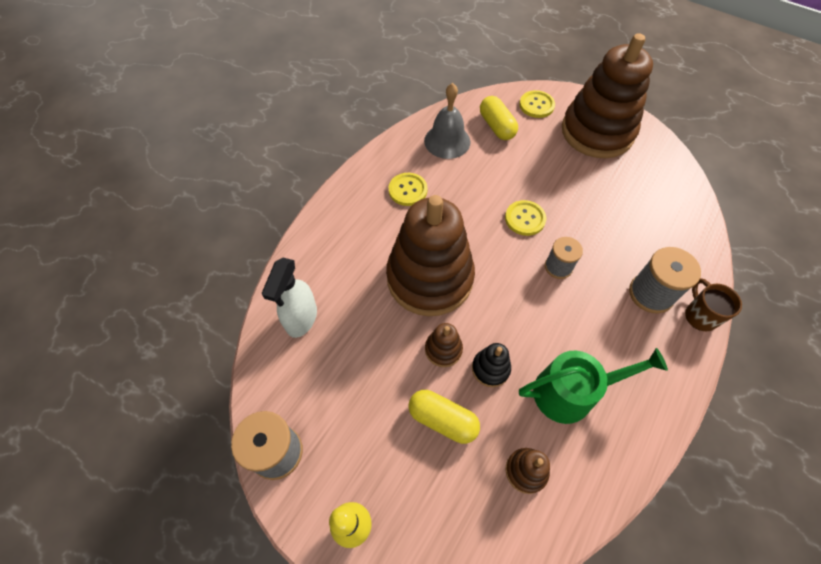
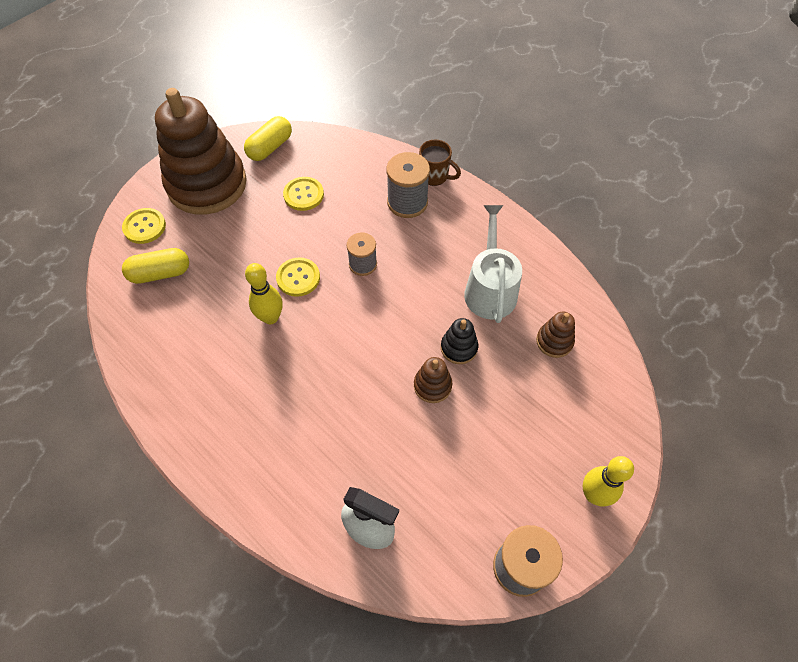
camera: 80 degrees left, 0 degrees up
(408, 190) = (222, 386): yellow button -> yellow button (303, 195)
(429, 278) = (348, 383): brown stacking toy -> none
(443, 420) = (503, 399): yellow capsule -> yellow capsule (270, 147)
(447, 141) = (162, 329): grey bell -> none
(478, 208) = (270, 317): none -> yellow bowling pin
(571, 392) = (490, 289): green watering can -> white watering can
(700, 315) = (435, 176): brown mug -> brown mug turned 150 degrees counterclockwise

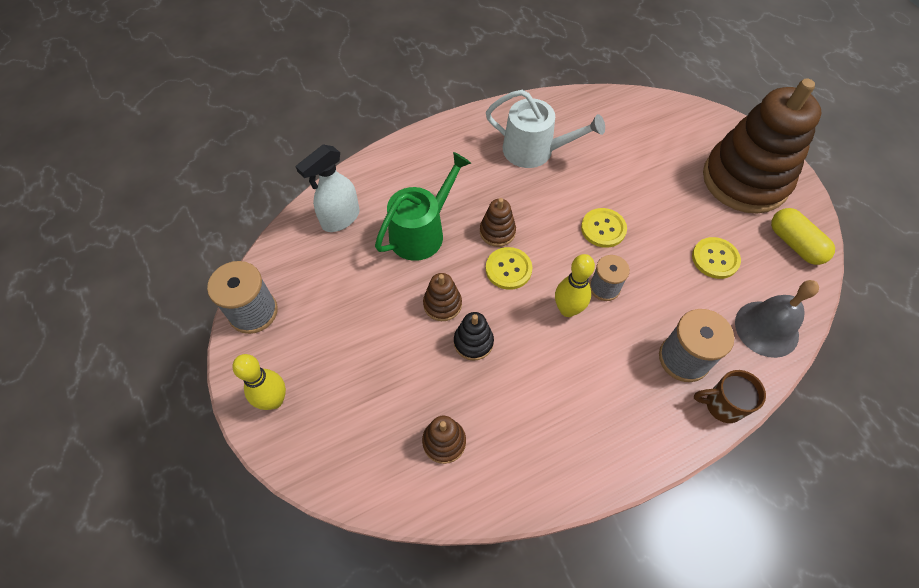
camera: 110 degrees right, 0 degrees up
(144, 227) = (696, 127): yellow button -> yellow button (508, 269)
(160, 273) = (638, 130): yellow capsule -> none
(270, 317) = (564, 198): yellow bowling pin -> yellow bowling pin (567, 309)
(332, 364) = (497, 232): none -> brown stacking toy
(357, 435) = (421, 232): none -> green watering can
(359, 158) = (766, 328): none -> grey bell
(435, 176) = (722, 405): brown mug -> brown mug turned 45 degrees clockwise
(490, 289) = (534, 401): white watering can -> white watering can (534, 151)

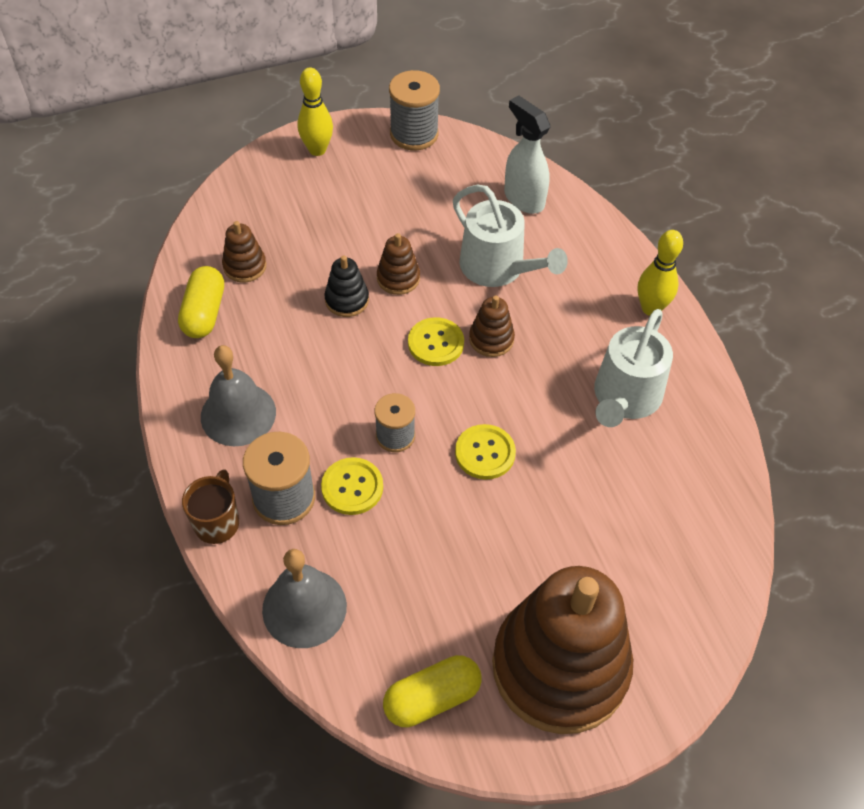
camera: 95 degrees right, 5 degrees down
(421, 232) = (497, 268): green watering can -> white watering can
(509, 468) = (204, 313): none -> yellow capsule
(567, 309) = (371, 392): yellow bowling pin -> yellow bowling pin (651, 308)
(615, 411) = (238, 414): none -> grey bell
(715, 259) = (420, 577): yellow button -> yellow button (352, 487)

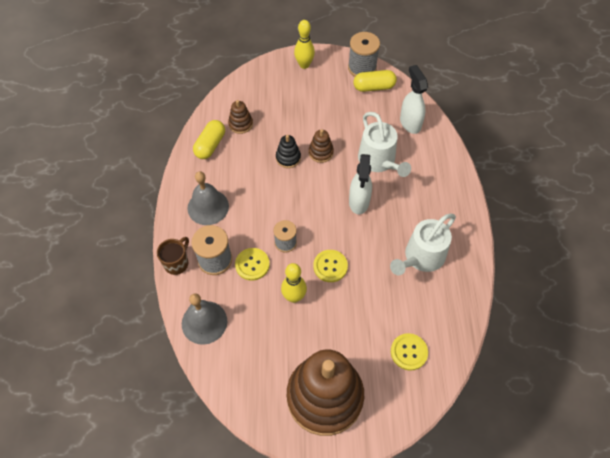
camera: 20 degrees right, 5 degrees up
(432, 698) = (251, 391): yellow capsule -> yellow capsule (374, 87)
(436, 343) = (327, 196): yellow button -> yellow button (409, 352)
(491, 339) = (359, 202): brown stacking toy -> white spray bottle
(651, 308) = (458, 208): yellow bowling pin -> yellow bowling pin (294, 297)

